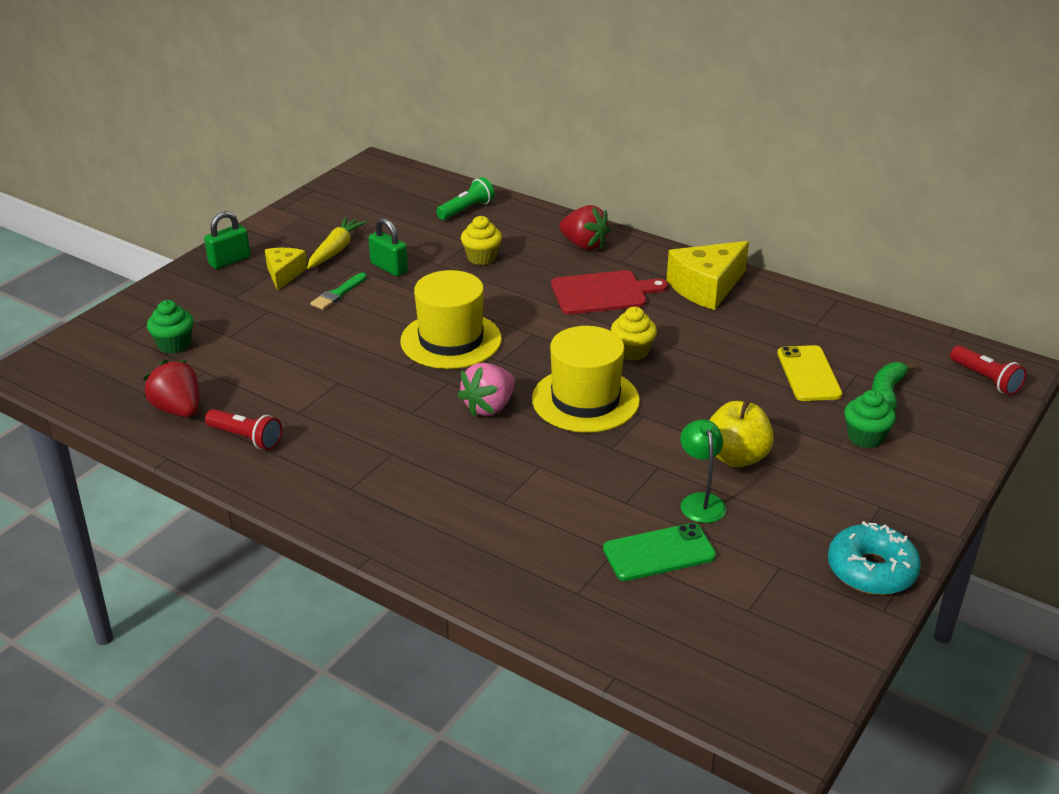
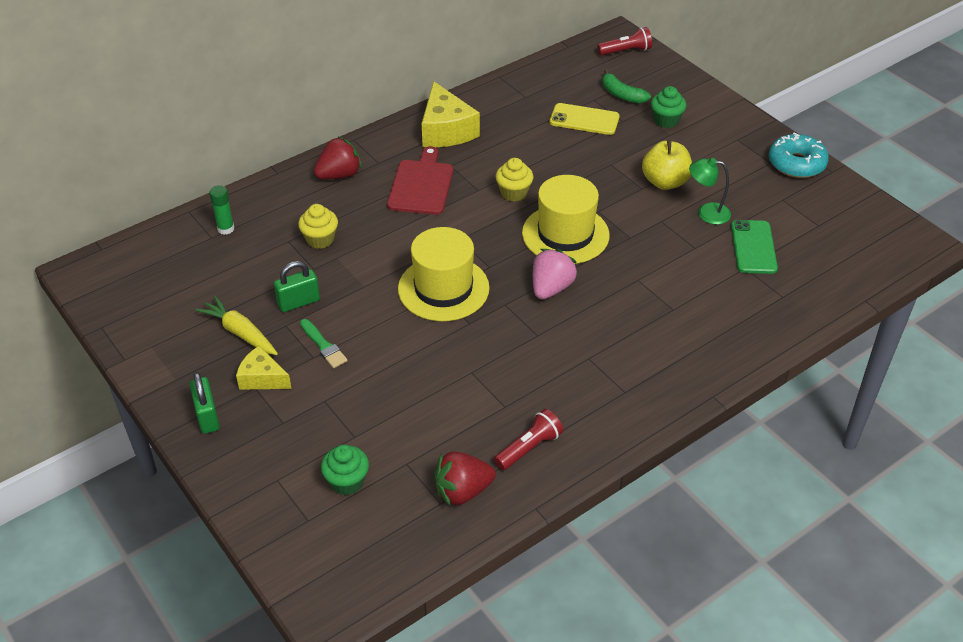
camera: 70 degrees left, 10 degrees up
(466, 209) = (226, 229): green flashlight -> green glue stick
(489, 407) = (551, 288): pink strawberry -> pink strawberry turned 120 degrees counterclockwise

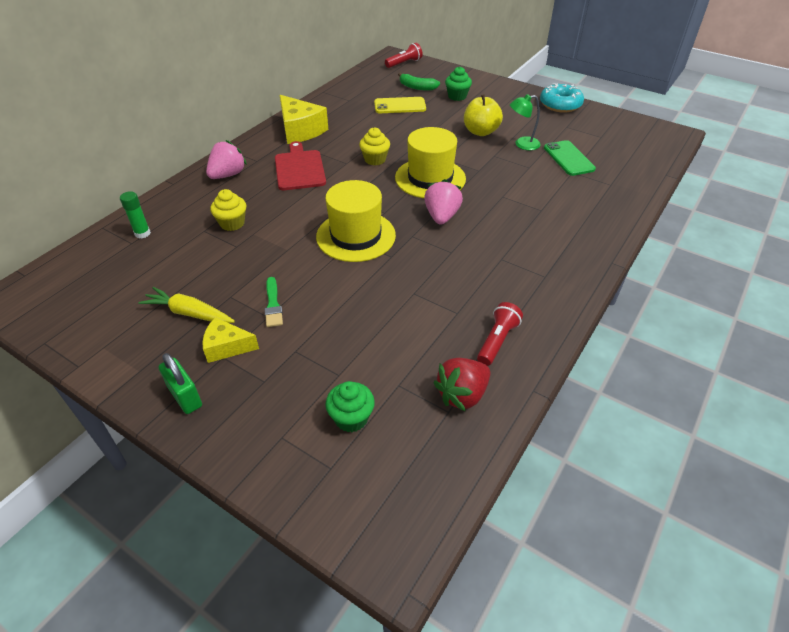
camera: 20 degrees left, 0 degrees up
(298, 302) = (234, 275): green padlock -> none
(323, 345) = (273, 304): green brush -> green brush turned 45 degrees clockwise
(339, 175) = (228, 175): red strawberry -> pink strawberry

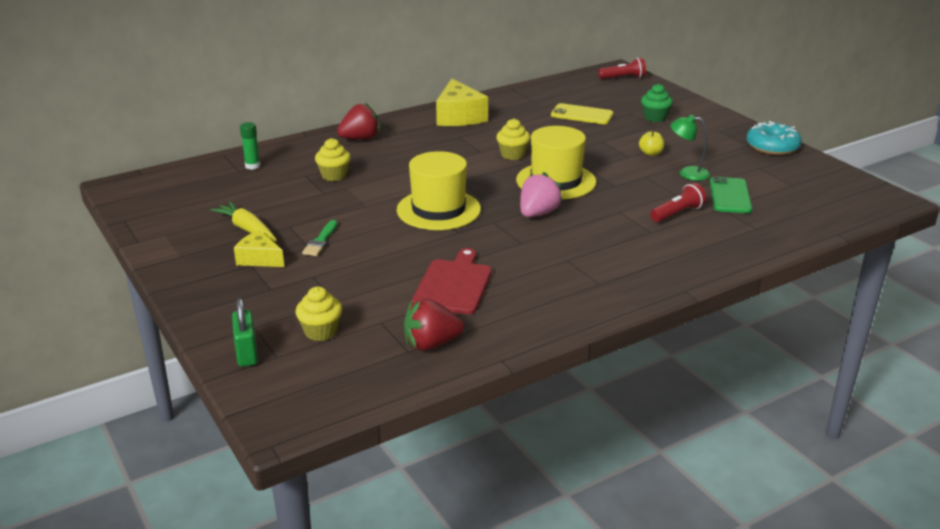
camera: 25 degrees right, 15 degrees down
(185, 397) = (201, 281): green padlock -> green padlock (247, 353)
(228, 175) = (360, 138): pink strawberry -> red strawberry
(299, 168) = (431, 147): red cutting board -> red cutting board (453, 285)
(351, 418) = (321, 331): green cupcake -> yellow cupcake
(417, 87) = (617, 102): green banana -> none
(480, 132) = (650, 153): yellow apple -> yellow apple, size x0.56
(497, 341) = (501, 317): red flashlight -> red flashlight (677, 213)

